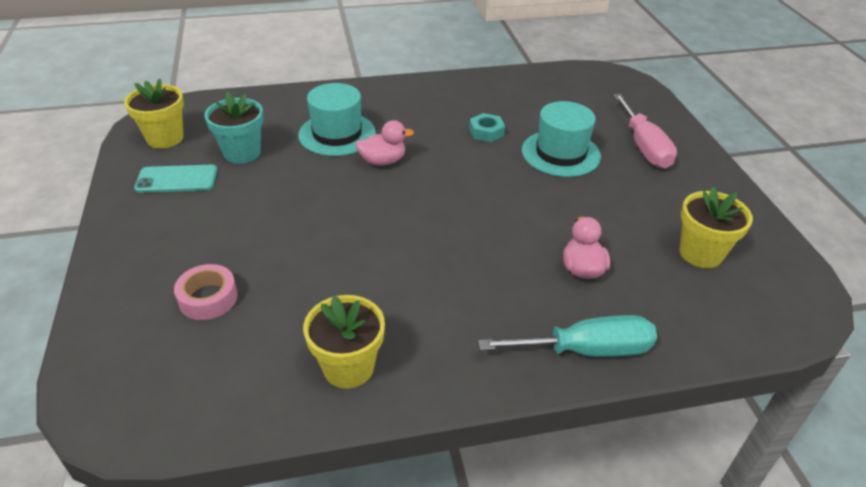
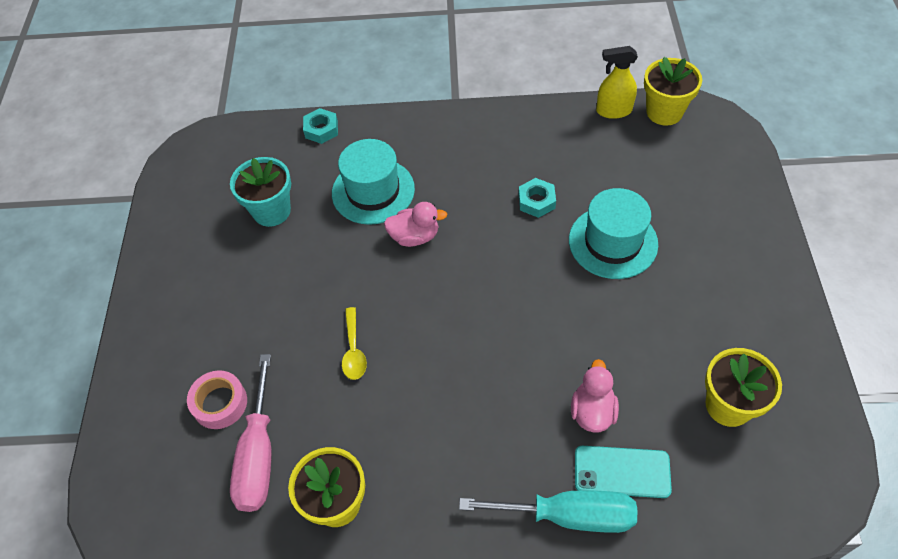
camera: 15 degrees right, 15 degrees up
(165, 138) = (197, 183): yellow flower pot -> yellow flower pot (664, 112)
(177, 179) = (204, 243): turquoise phone -> turquoise phone (622, 472)
(281, 97) = (321, 129): none -> turquoise nut
(341, 245) = (353, 350): none -> yellow spoon
(533, 75) = (613, 111): none -> yellow spray bottle
(644, 147) = (713, 240): pink screwdriver -> pink screwdriver (258, 455)

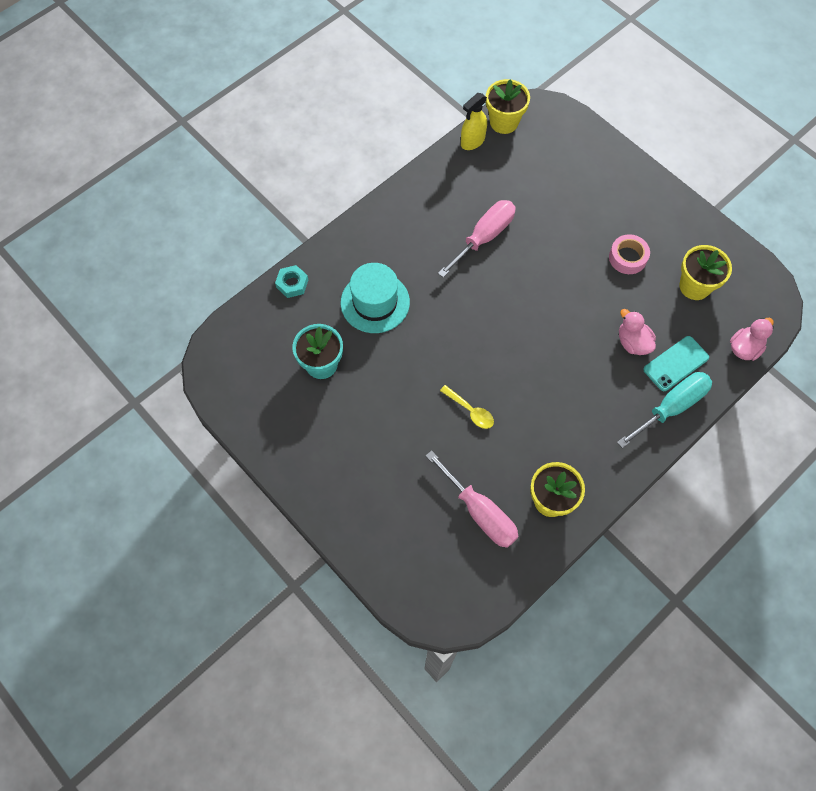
camera: 45 degrees left, 10 degrees up
(220, 403) = (424, 504): pink tape -> pink tape (627, 257)
(415, 236) = (433, 313): pink duck -> pink duck (744, 348)
(536, 201) = (484, 237): turquoise nut -> pink screwdriver
(613, 242) = (552, 233): turquoise hat -> none

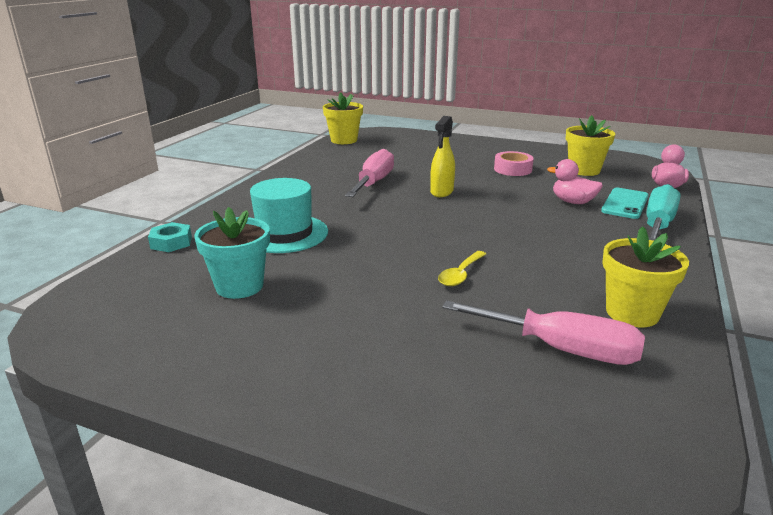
camera: 25 degrees left, 40 degrees down
(470, 411) = (460, 274): yellow spoon -> yellow spoon turned 105 degrees clockwise
(472, 141) = (323, 150): yellow spray bottle -> yellow spray bottle (441, 192)

